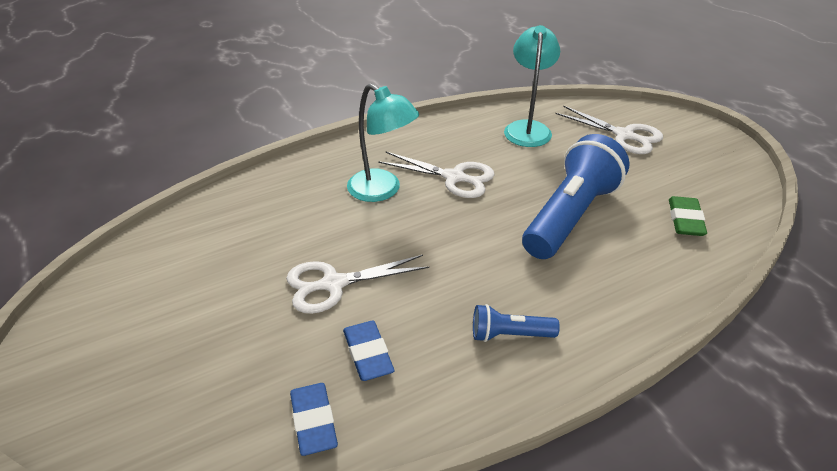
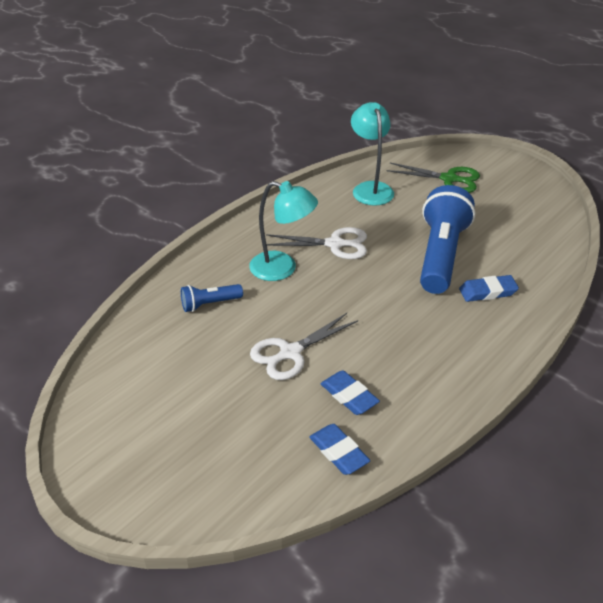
camera: 20 degrees left, 0 degrees up
(509, 335) = (443, 354): blue flashlight -> blue flashlight (209, 304)
(606, 272) = (487, 292): none -> blue eraser
(624, 135) = (449, 179): white scissors -> green scissors
(685, 220) = (524, 239): green eraser -> none

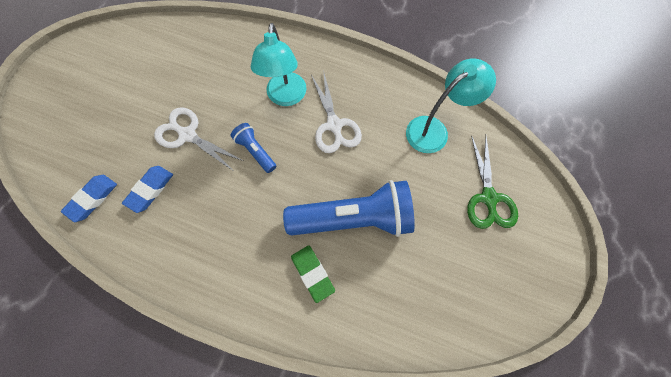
camera: 70 degrees right, 30 degrees up
(209, 304) = (227, 64): blue flashlight -> blue flashlight (255, 151)
(487, 292) = (312, 273): blue eraser -> green eraser

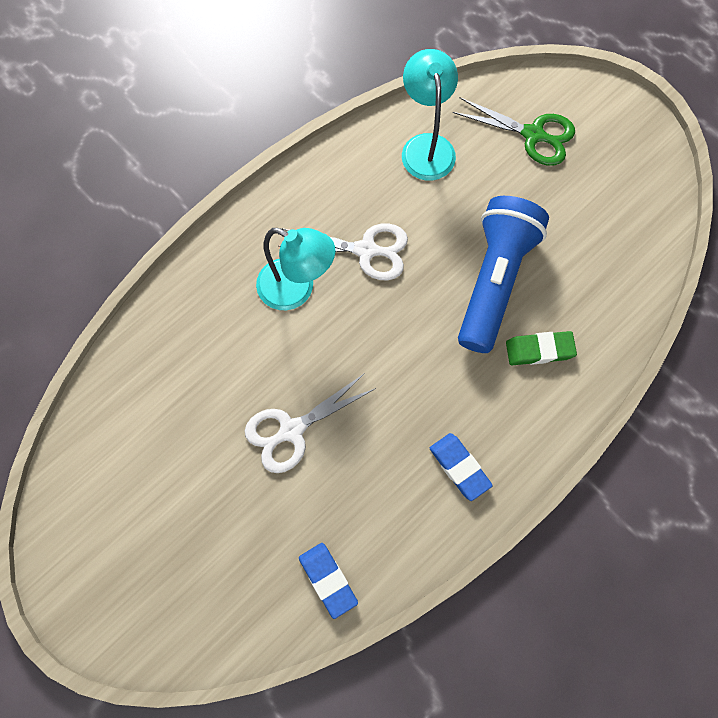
camera: 65 degrees left, 0 degrees up
(150, 190) = (350, 501): blue eraser -> blue eraser (459, 467)
(255, 151) = (357, 355): blue flashlight -> none

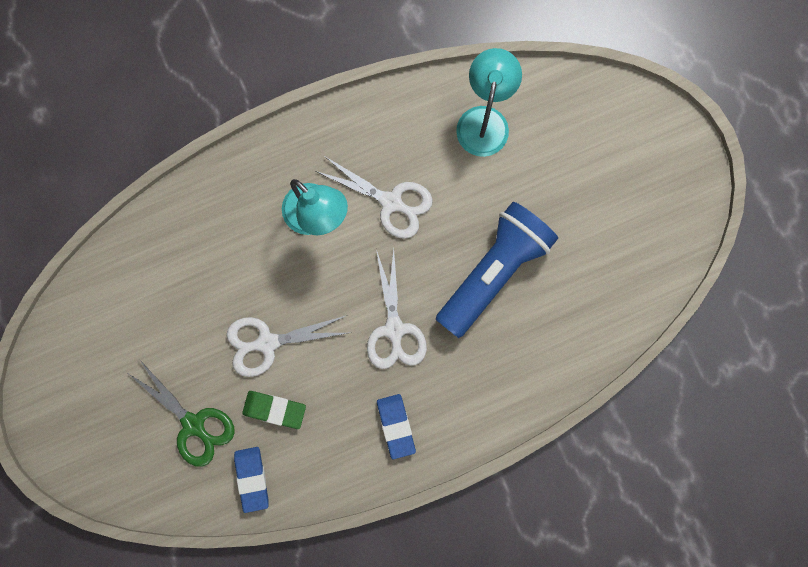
camera: 20 degrees right, 10 degrees up
(419, 371) = (394, 330): none -> white scissors
(533, 135) = (588, 143): green scissors -> green scissors (194, 425)
(539, 350) = (507, 349): green eraser -> green eraser (274, 409)

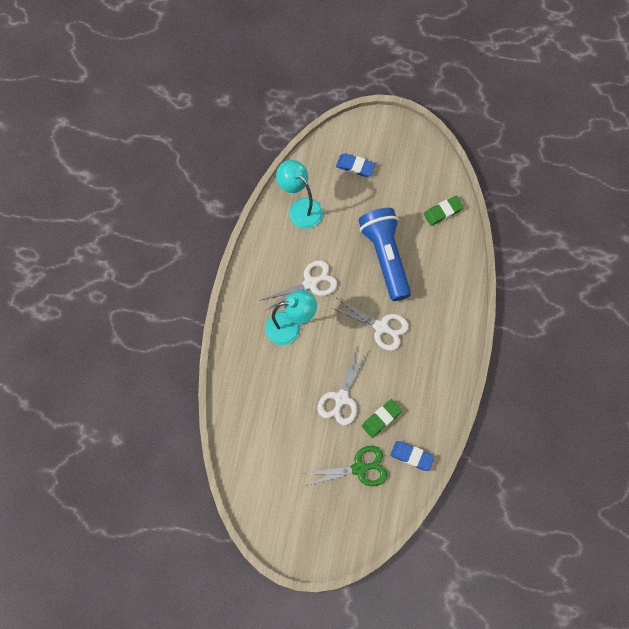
camera: 55 degrees left, 10 degrees down
(396, 426) = (434, 361): blue eraser -> blue eraser (355, 166)
(611, 303) = (443, 212): none -> green eraser

